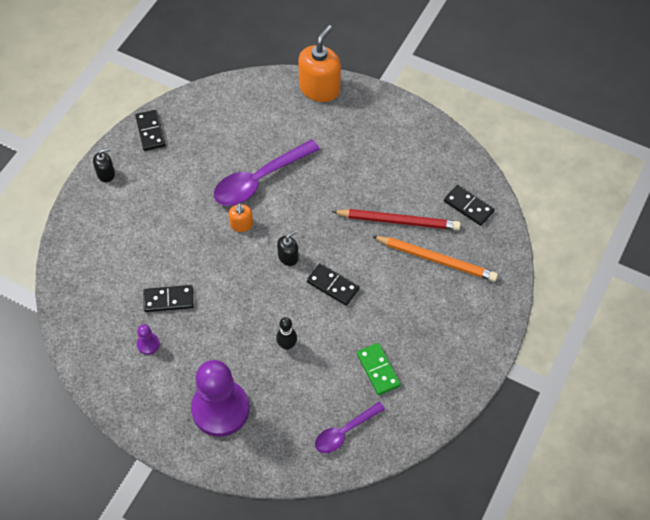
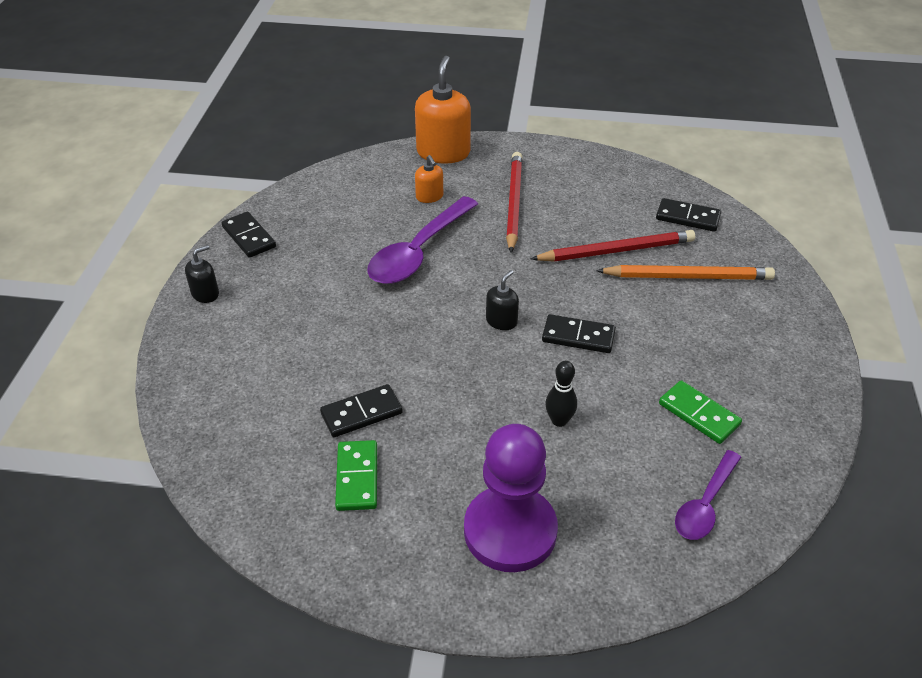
camera: 20 degrees left, 15 degrees down
(148, 344) = (357, 477): purple pawn -> green domino
(241, 224) = (420, 302): orange soap dispenser -> orange soap dispenser (429, 196)
(347, 155) = (514, 203): none -> red pencil

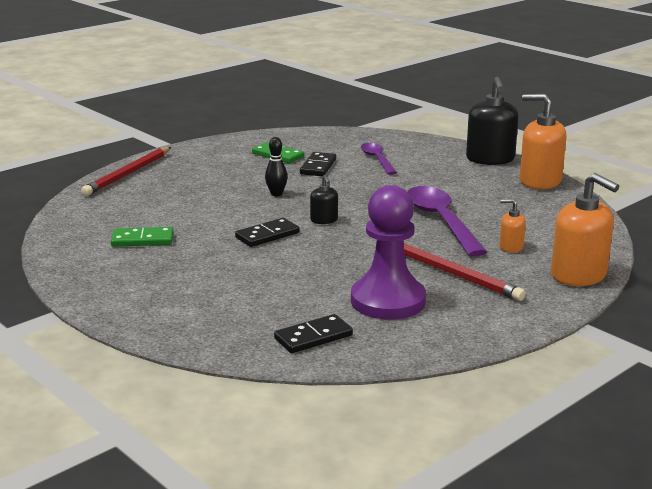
camera: 130 degrees right, 20 degrees down
(205, 294) = (490, 159): black soap dispenser -> black soap dispenser, size x2.01
(249, 237) = (540, 181): black domino -> orange soap dispenser
(510, 531) = (182, 172): purple pawn -> purple pawn (388, 301)
(559, 420) = (218, 205): black bowling pin -> black bowling pin (276, 194)
(616, 251) = (325, 285): red pencil -> red pencil (128, 174)
(687, 277) = (249, 297): orange pencil -> none
(705, 504) = (97, 214): purple spoon -> purple spoon (377, 159)

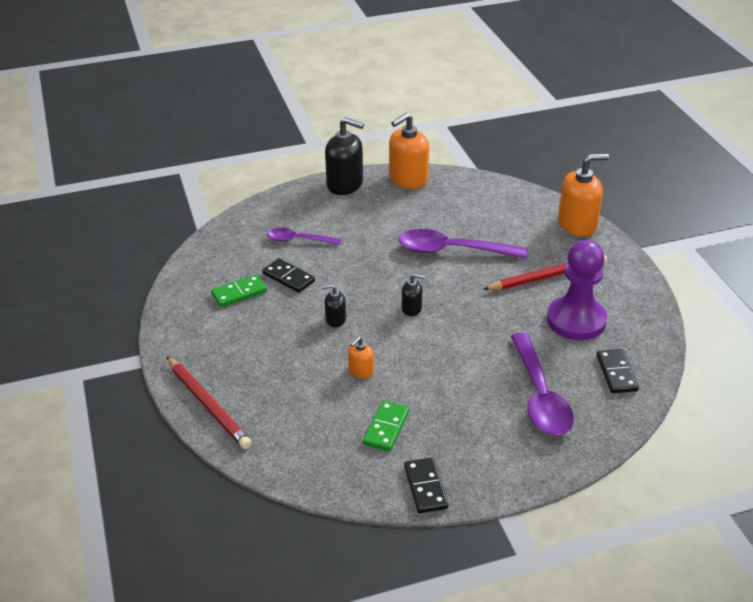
camera: 65 degrees left, 15 degrees up
(240, 300) = (540, 395): none -> purple spoon
(267, 235) = (423, 348): black domino -> black domino (425, 487)
(276, 194) = (335, 319): black bowling pin -> black soap dispenser
(511, 247) = (517, 235): orange soap dispenser -> orange soap dispenser (361, 371)

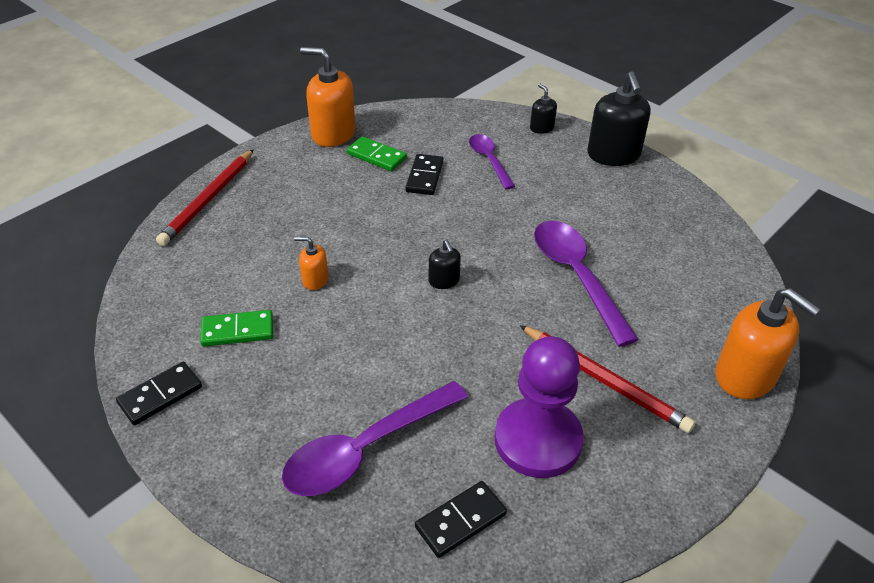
camera: 60 degrees right, 5 degrees up
(335, 319) = (383, 232): black soap dispenser -> black soap dispenser (541, 128)
(408, 179) = (674, 195): orange soap dispenser -> orange soap dispenser (333, 133)

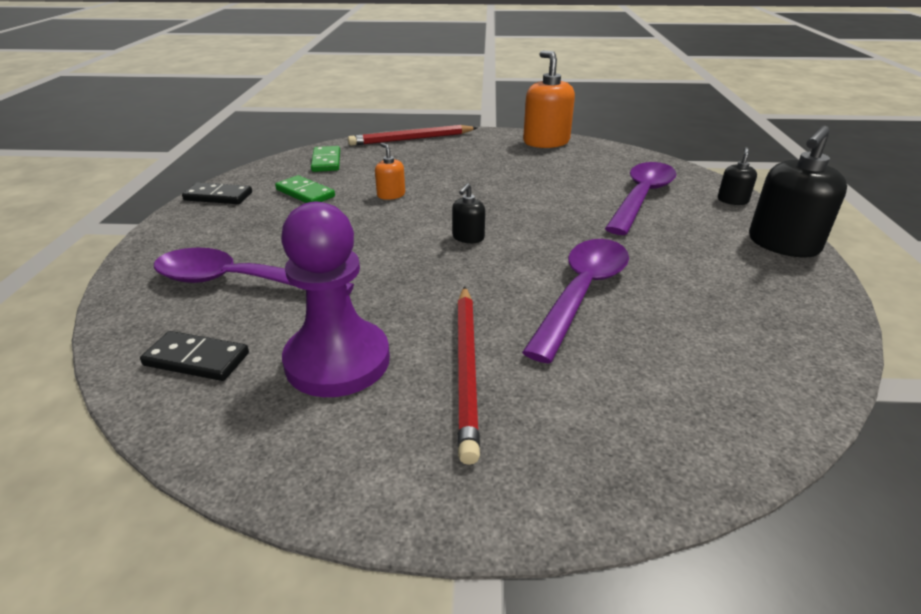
camera: 50 degrees right, 10 degrees down
(376, 156) = (553, 162): green domino -> green domino (326, 161)
(425, 177) = (568, 184): black domino -> none
(489, 160) = (641, 198): purple spoon -> purple spoon, size x1.69
(745, 376) = (625, 477): orange soap dispenser -> none

